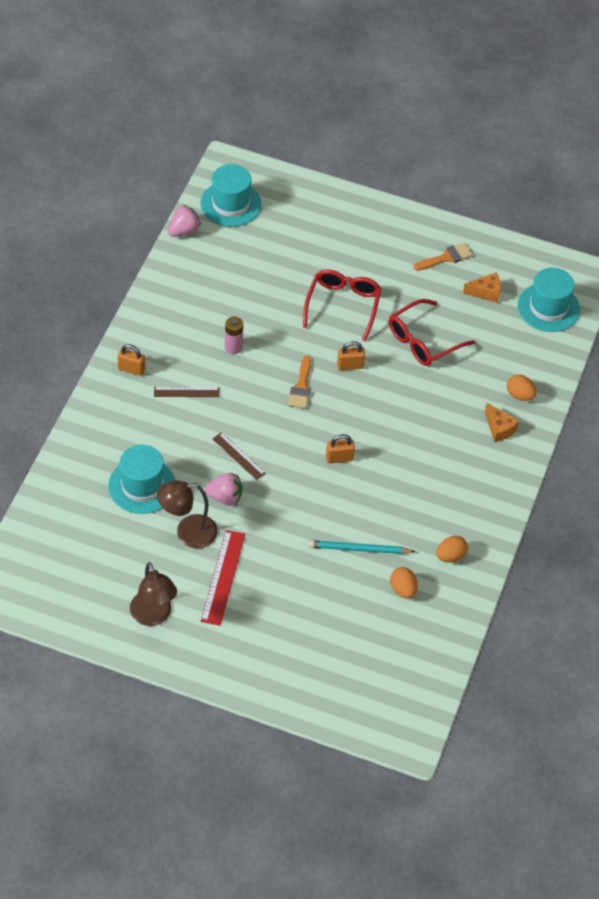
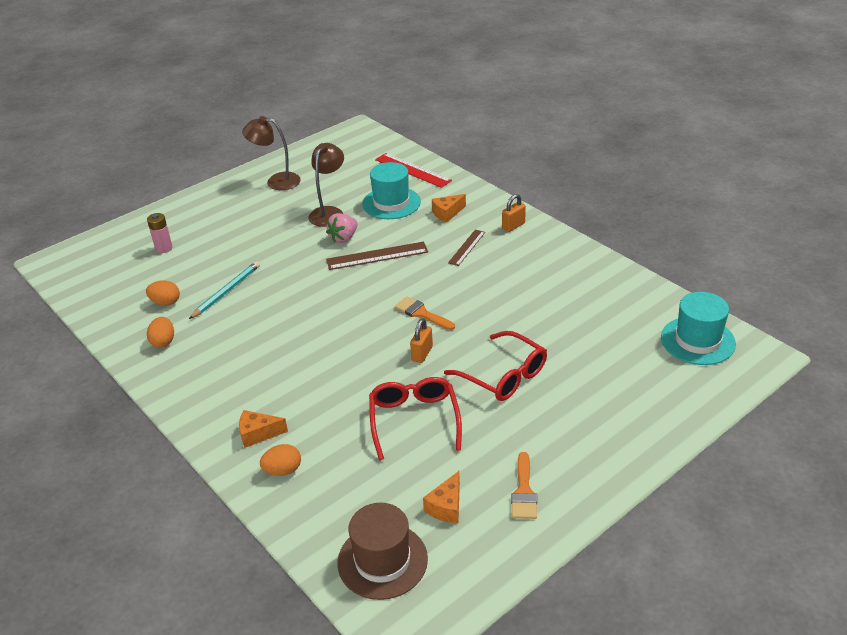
camera: 125 degrees right, 15 degrees down
(136, 430) = (447, 213): none -> orange cheese
(183, 231) = (671, 298): pink strawberry -> none
(222, 577) = (275, 218): red ruler -> red ruler (413, 170)
(233, 347) = (499, 287): pink battery -> pink battery (164, 248)
(238, 456) = (377, 256): brown ruler -> brown ruler, size x1.59
(339, 458) = (324, 311): orange padlock -> none
(548, 307) = (382, 561): turquoise hat -> brown hat

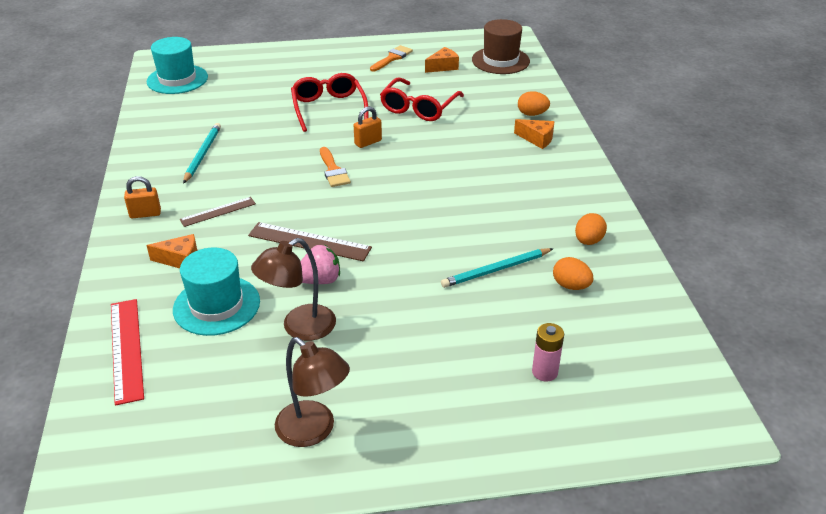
camera: 150 degrees left, 0 degrees up
(545, 280) = (202, 154): none -> turquoise pencil

